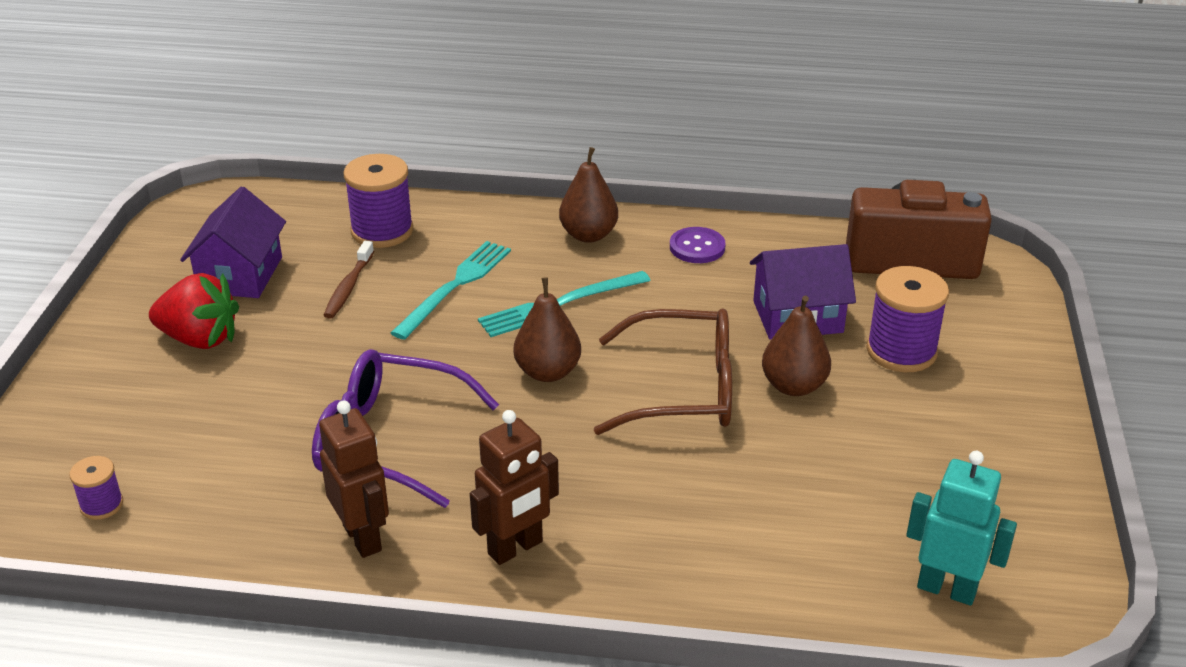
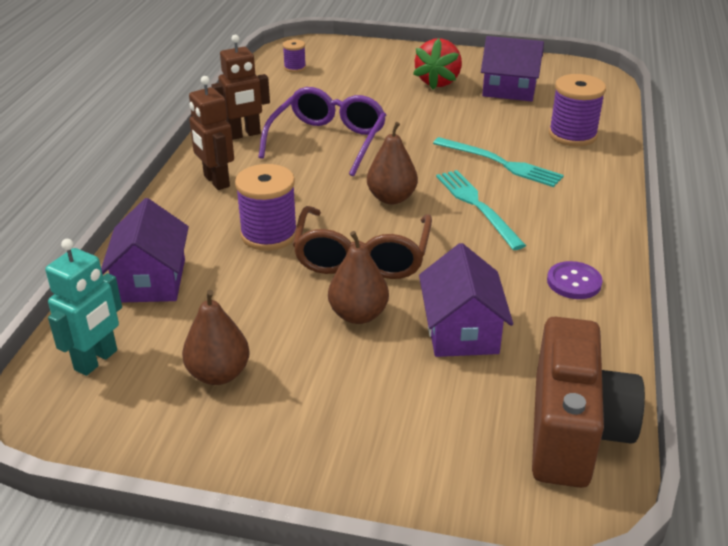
camera: 95 degrees right, 0 degrees up
(348, 287) = (497, 124): brown toothbrush -> none
(588, 235) = (584, 224): brown pear -> brown pear (218, 374)
(778, 572) = (151, 280): none -> purple house
(901, 351) = (403, 392): purple spool -> purple spool (269, 234)

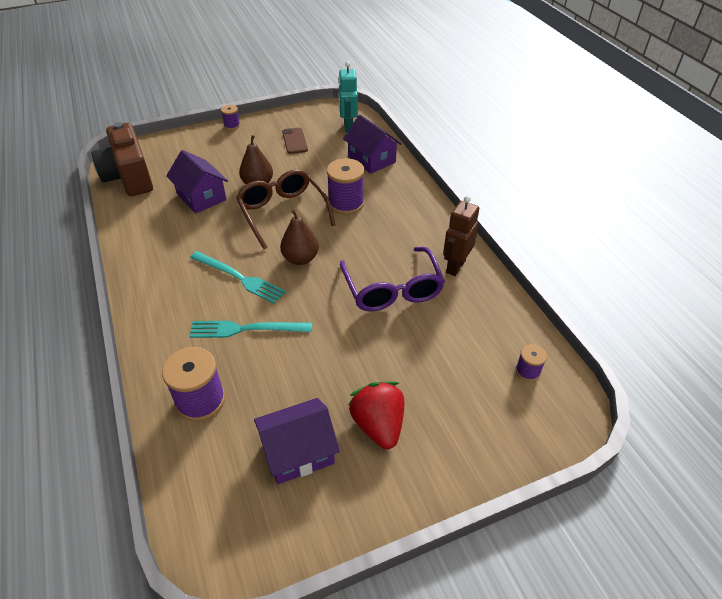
camera: 145 degrees right, 10 degrees up
(216, 181) = (419, 222): brown robot -> none
(218, 374) = (294, 141): brown pear -> brown phone
(293, 480) = (232, 125): none -> purple spool
(574, 282) = (151, 248): purple button -> none

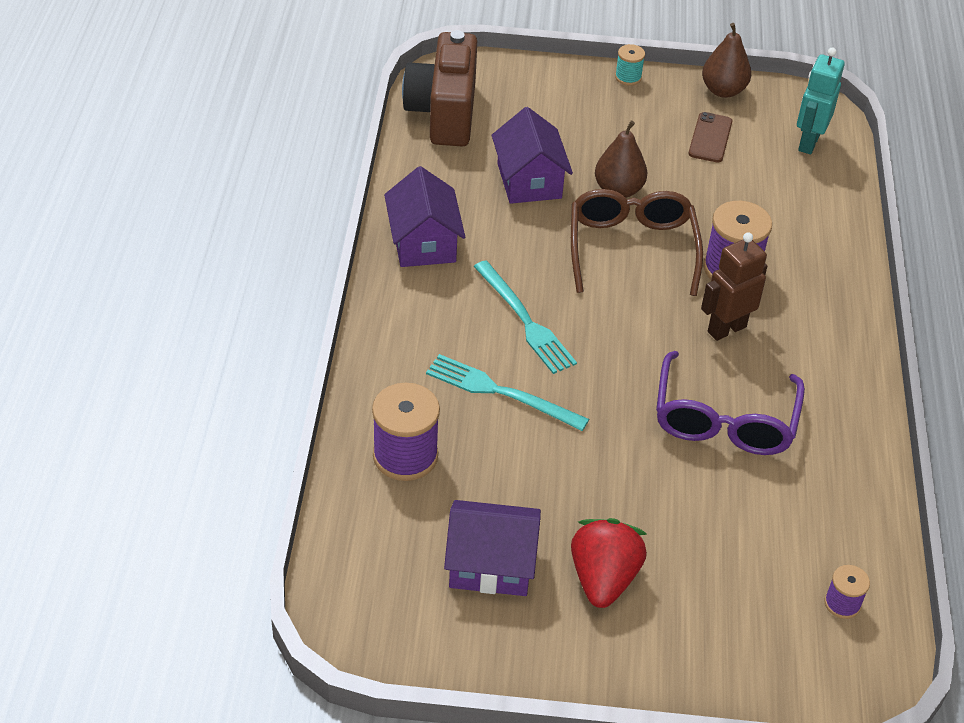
camera: 25 degrees right, 0 degrees up
(232, 125) = (628, 77): purple spool -> turquoise spool
(300, 259) = (620, 326): brown pear -> brown pear (723, 90)
(371, 159) = (813, 212): purple house -> purple house (423, 243)
(455, 266) = (836, 425): brown robot -> brown robot (726, 329)

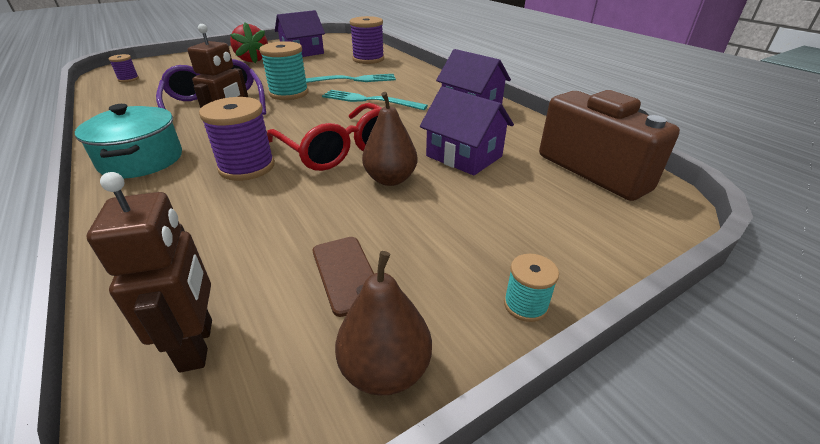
camera: 145 degrees right, 10 degrees down
(613, 399) = (289, 93): none -> turquoise spool
(631, 248) = (340, 149): brown glasses -> red glasses
(808, 143) = (198, 345): turquoise robot -> brown robot
(830, 333) = (141, 160): none -> turquoise pot

